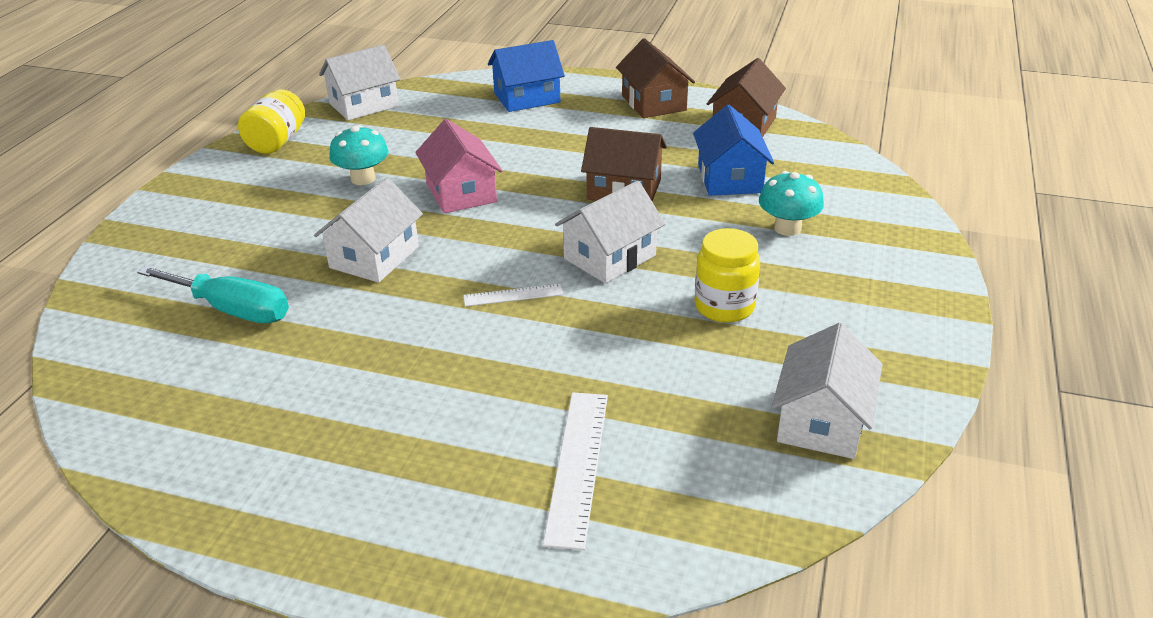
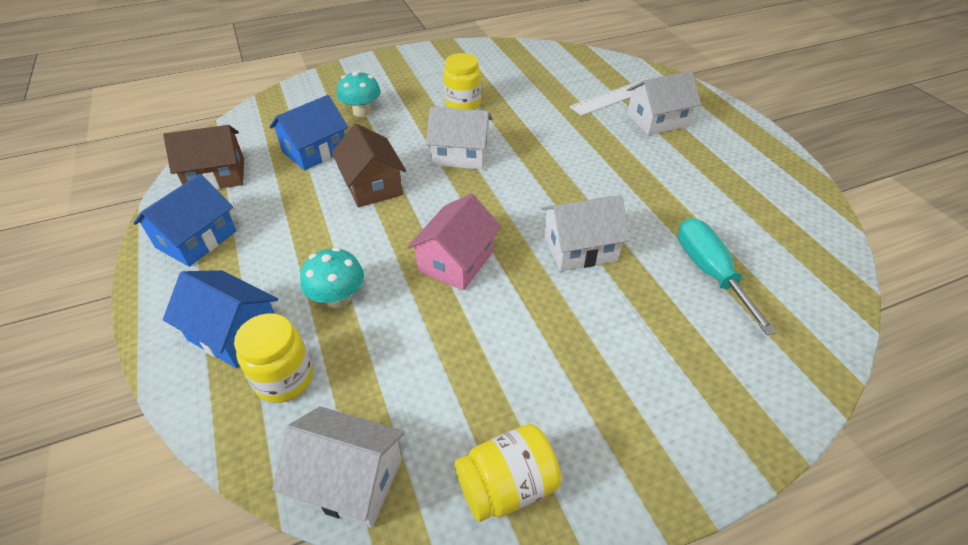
camera: 130 degrees left, 10 degrees up
(363, 179) = (498, 339): turquoise mushroom -> turquoise mushroom (338, 298)
(461, 104) = (284, 379): none -> yellow jar
(513, 295) = (539, 169): white ruler -> none
(653, 103) = (196, 239): brown house -> blue house
(821, 421) = (511, 60): white house -> white house (657, 120)

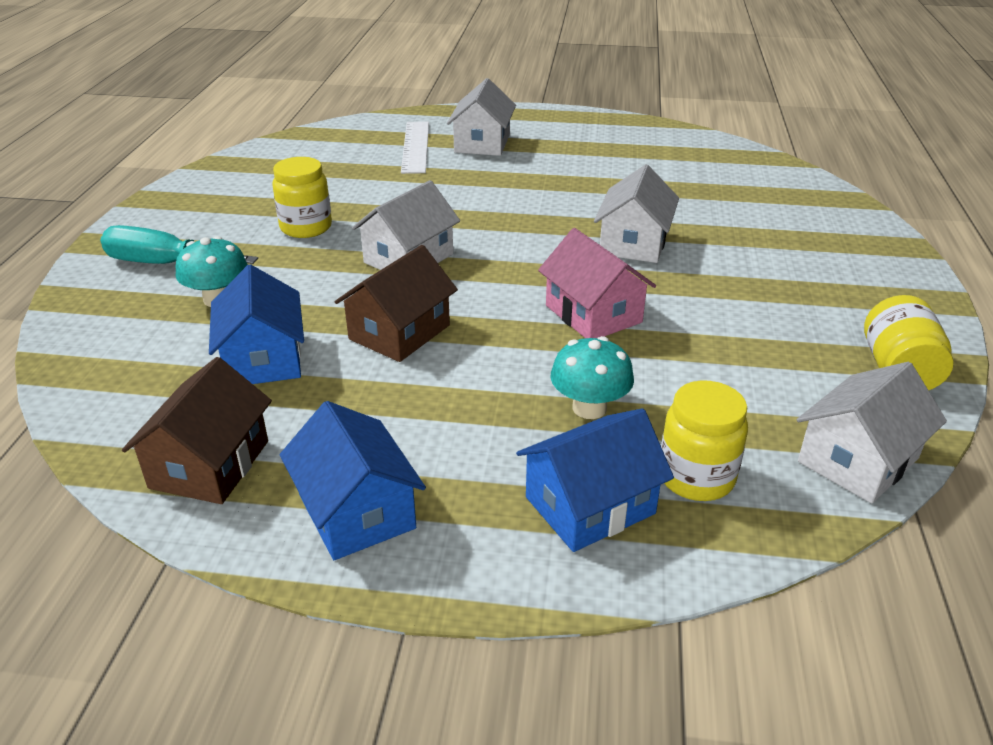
camera: 60 degrees left, 10 degrees down
(372, 185) = (399, 332): brown house -> brown house turned 60 degrees counterclockwise
(709, 272) = (713, 199): turquoise screwdriver -> turquoise screwdriver (164, 264)

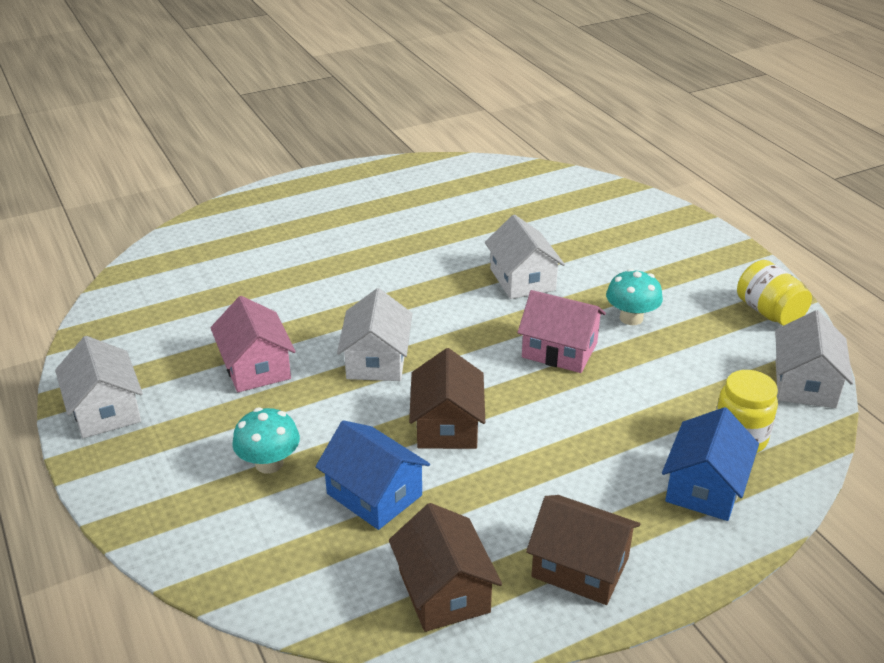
camera: 35 degrees left, 0 degrees up
(164, 264) = (175, 454): turquoise screwdriver -> none
(306, 227) = (256, 367): yellow jar -> pink house
(356, 511) = (580, 567): blue house -> brown house
(415, 147) = (249, 251): white ruler -> none
(482, 143) = (303, 227): white house -> white house (105, 410)
(589, 408) = (633, 422): turquoise mushroom -> turquoise mushroom (631, 318)

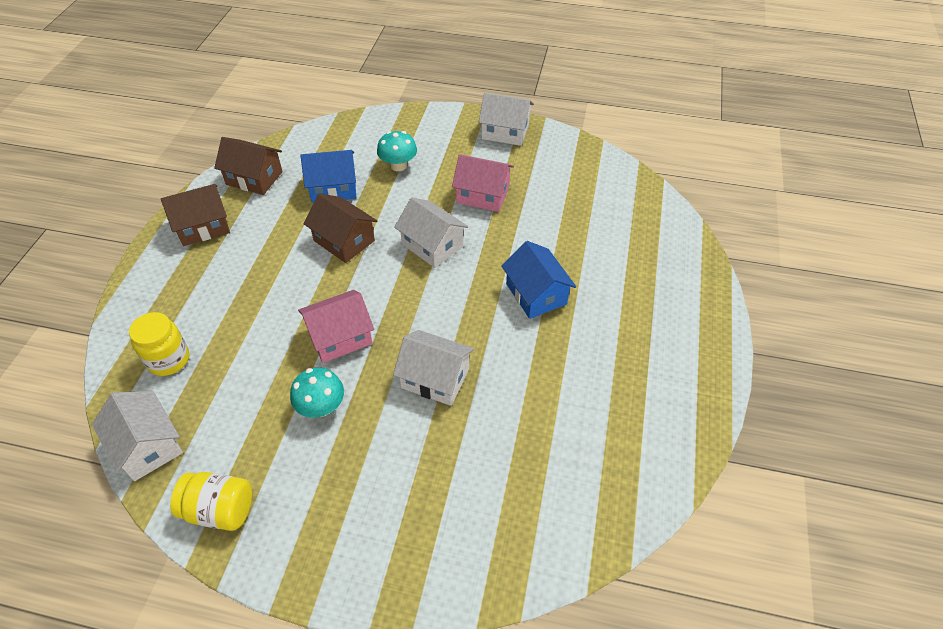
camera: 130 degrees right, 15 degrees up
(705, 487) = (169, 310): blue house -> blue house (536, 294)

